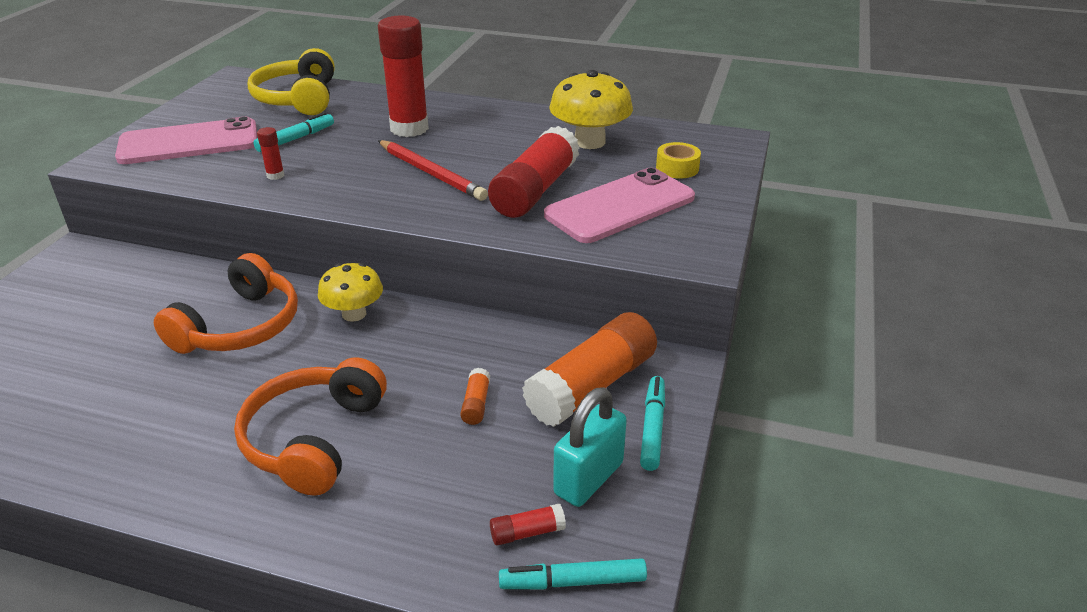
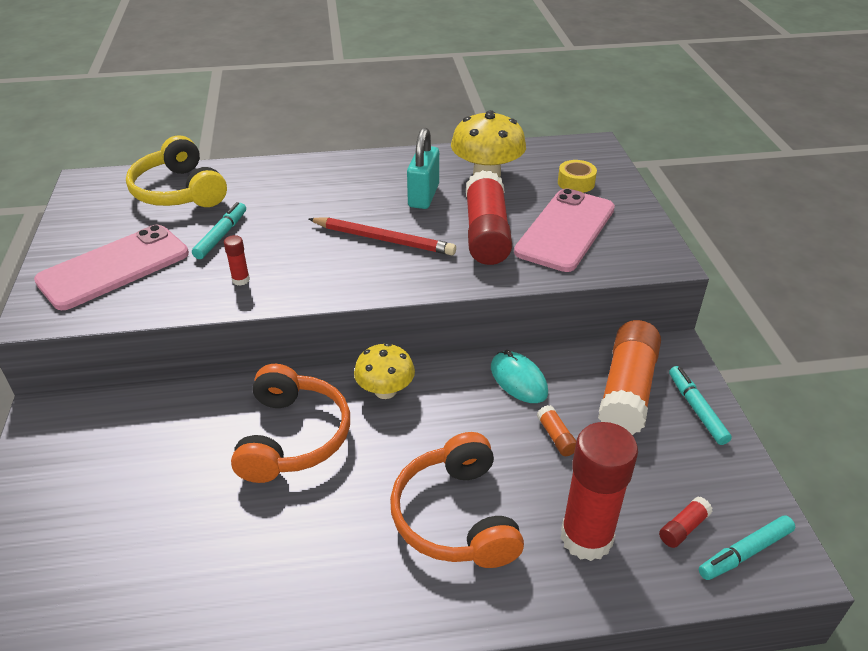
camera: 25 degrees left, 5 degrees up
(409, 128) = (319, 198): red glue stick -> red glue stick (586, 538)
(487, 343) = (518, 380): none -> turquoise mouse
(588, 478) = (688, 467): turquoise padlock -> turquoise padlock (423, 196)

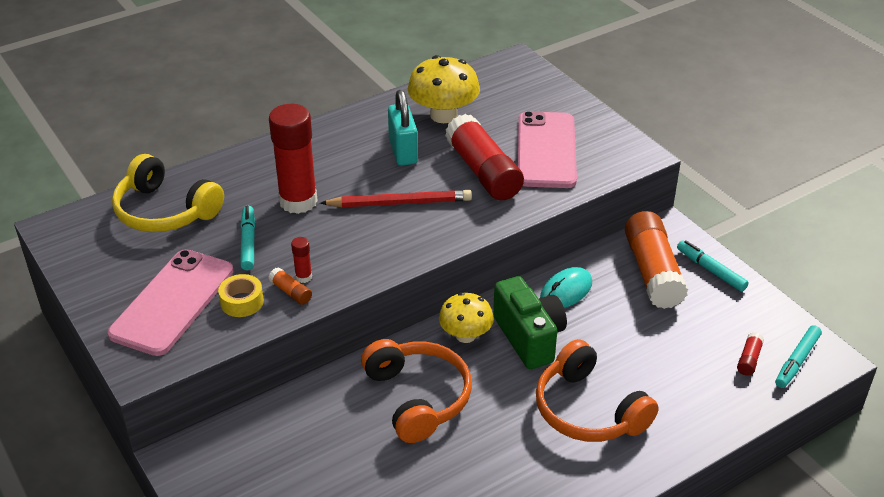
camera: 25 degrees left, 0 degrees up
(447, 415) = (529, 337): none -> green camera
(518, 380) = (566, 291): turquoise mouse -> turquoise mouse turned 75 degrees counterclockwise
(556, 437) = (623, 326): orange glue stick -> orange glue stick (291, 292)
(576, 183) = (525, 103): yellow tape -> yellow tape (242, 302)
(586, 538) = (689, 390): red glue stick -> red glue stick (298, 201)

